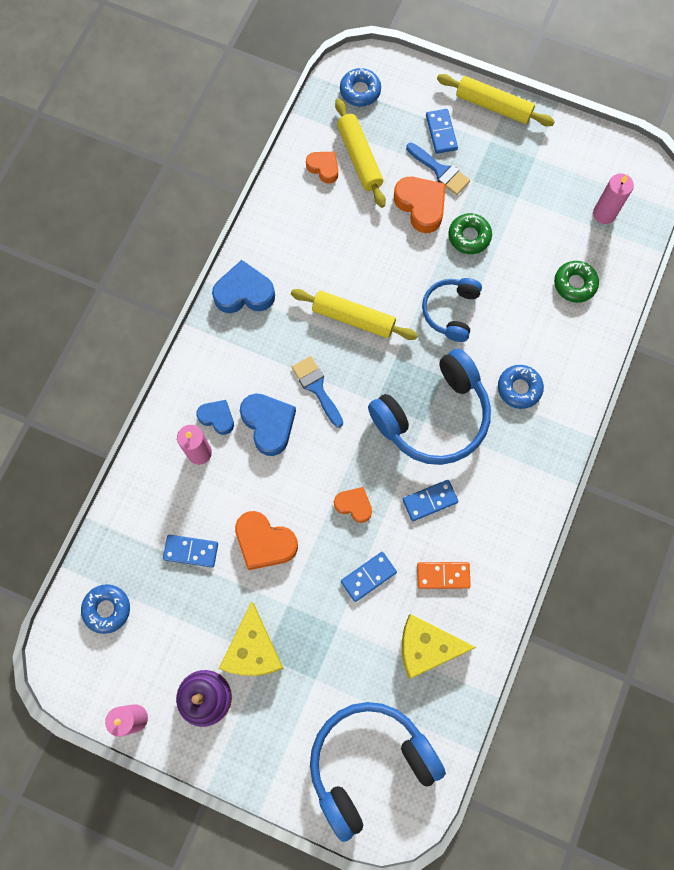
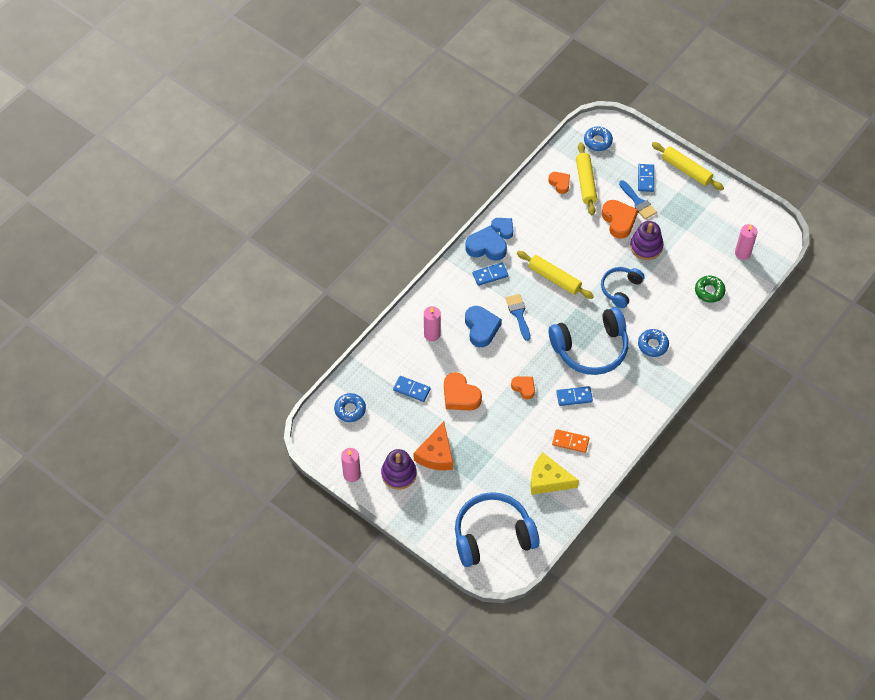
camera: 15 degrees right, 15 degrees down
(217, 418) = (449, 317): blue heart -> blue heart (503, 229)
(252, 649) = (436, 454): yellow cheese -> orange cheese
(368, 577) = (521, 431): blue domino -> blue domino (490, 275)
(469, 236) = (646, 246): green donut -> purple stacking toy

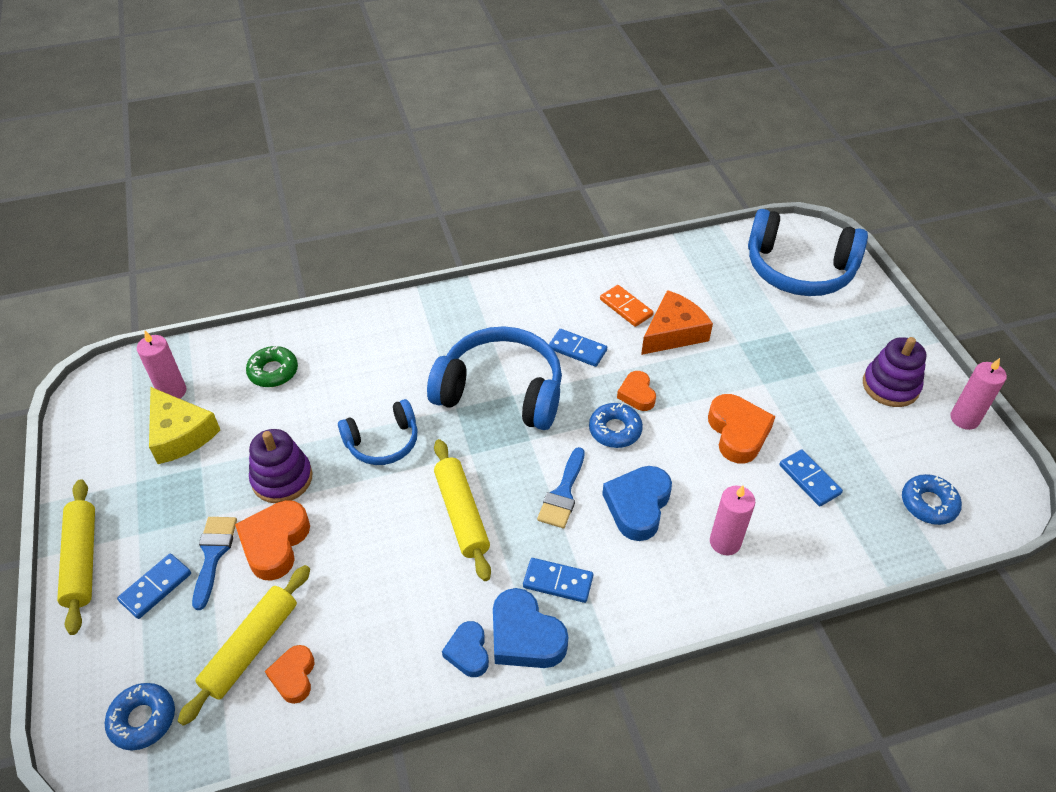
camera: 145 degrees left, 10 degrees down
(436, 454) = (821, 382): orange cheese -> orange cheese (673, 333)
(548, 480) = (687, 286): yellow cheese -> yellow cheese (180, 434)
(653, 345) = (417, 351): blue donut -> blue donut (615, 430)

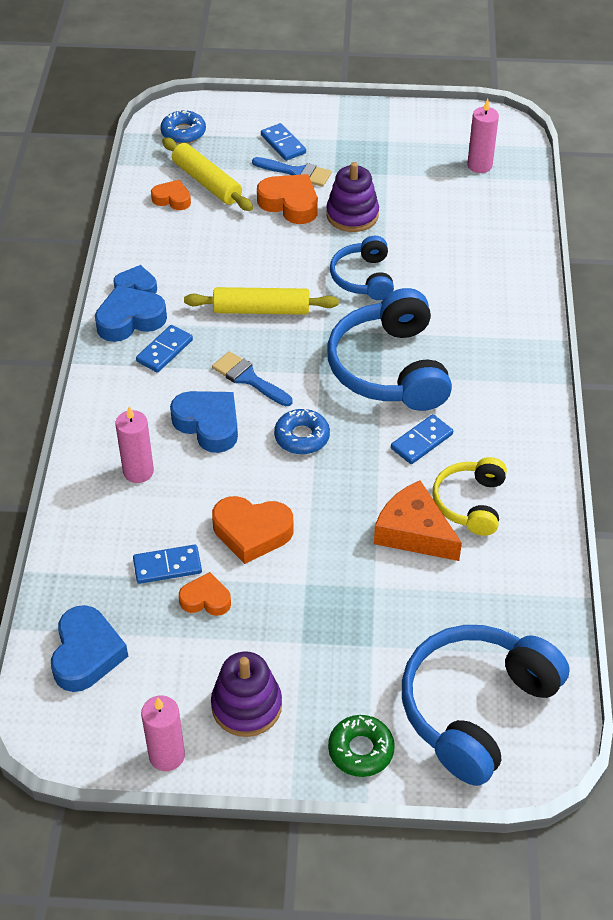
camera: 110 degrees right, 0 degrees up
(82, 560) = (326, 113): yellow rolling pin -> none
(180, 434) = (428, 166): yellow cheese -> none
(273, 371) = (480, 225): green donut -> green donut (361, 750)
(501, 391) = (389, 368): blue headphones -> blue headphones turned 135 degrees clockwise
(626, 307) = (470, 503): orange domino -> yellow headphones
(637, 394) = (339, 469): orange heart -> orange heart (206, 599)
(673, 333) = (414, 532): orange cheese -> orange cheese turned 150 degrees clockwise
(928, 504) = (86, 654): blue donut -> blue heart

